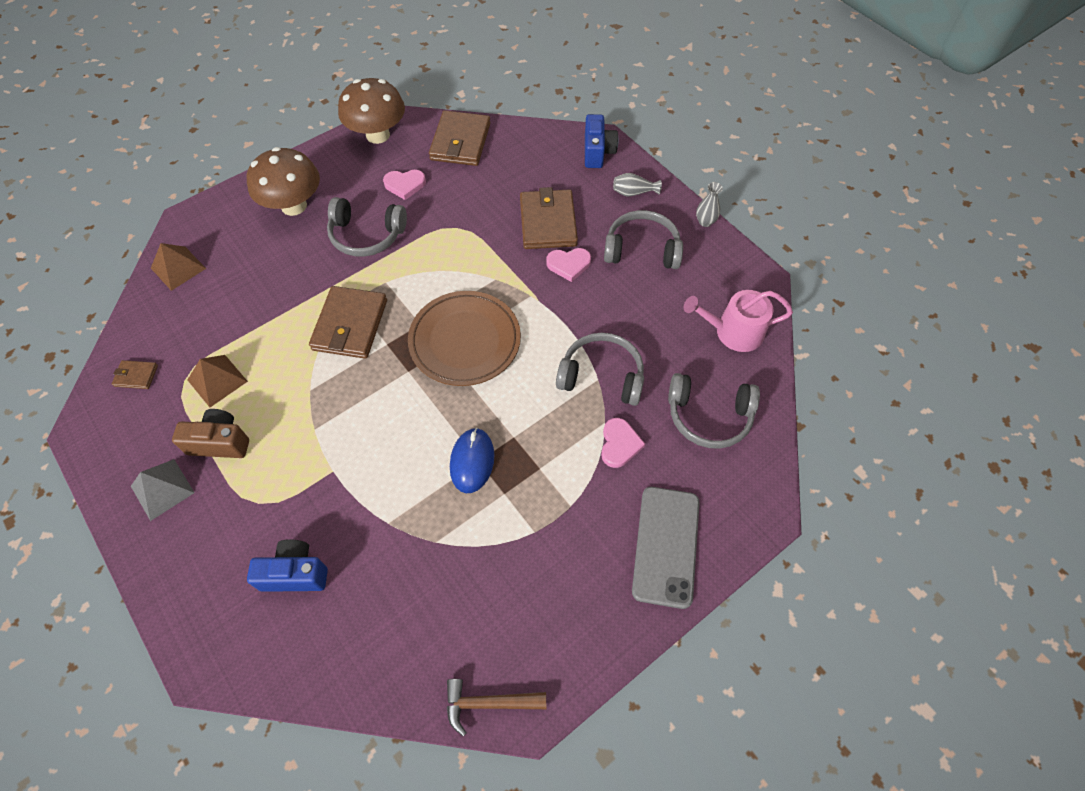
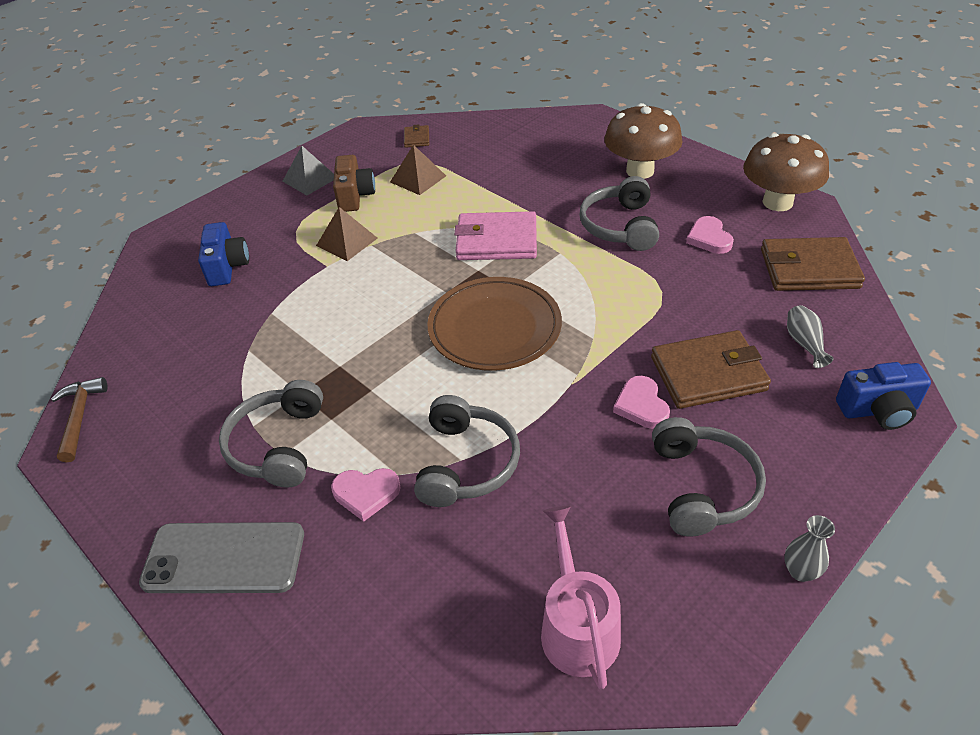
camera: 85 degrees right, 15 degrees down
(178, 268) = (536, 128): brown pyramid -> brown pyramid (347, 241)
(350, 325) = (497, 240): brown wallet -> pink wallet
(472, 461) = (339, 361): blue mouse -> none
(633, 192) = (816, 464): grey vase -> grey vase (804, 343)
(709, 416) = (417, 598): grey headphones -> grey headphones (278, 445)

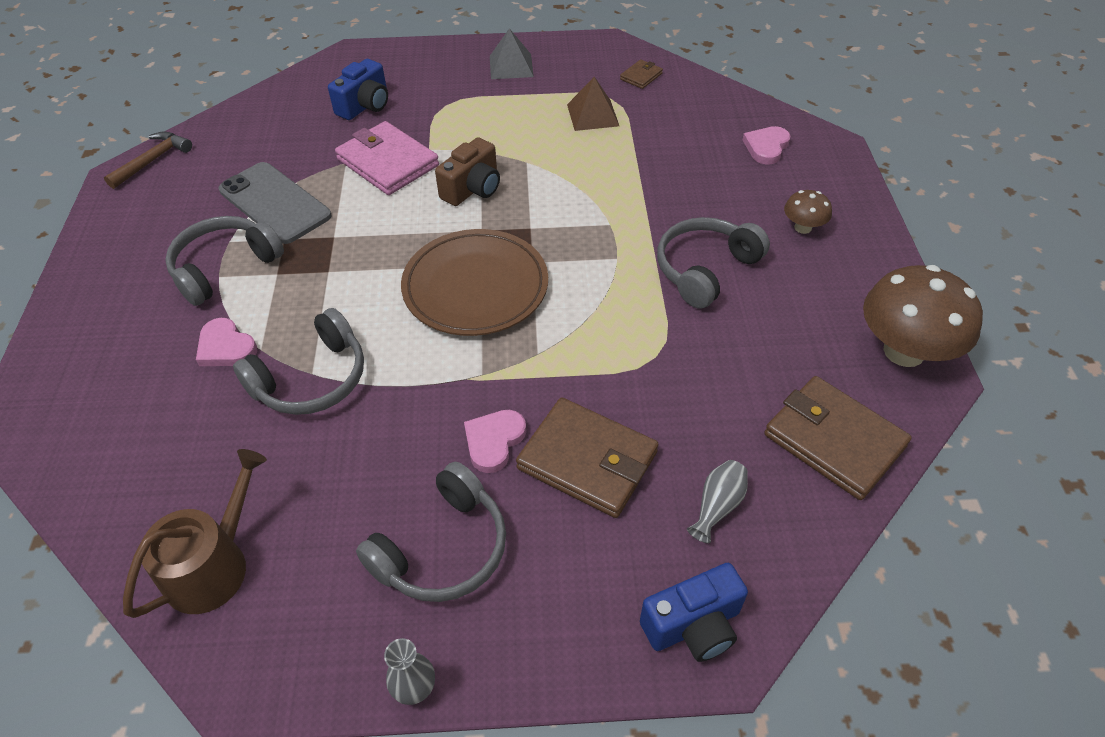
camera: 40 degrees right, 5 degrees up
(224, 558) = (101, 322): grey phone -> grey phone (275, 203)
(347, 241) = (468, 137): brown pyramid -> none
(354, 196) = (524, 101): brown camera -> brown camera (472, 189)
(497, 240) = (580, 212): pink wallet -> pink wallet (388, 162)
(577, 626) = (213, 565): pink watering can -> brown watering can
(640, 171) = (803, 227): brown mushroom -> brown mushroom, size x0.49
(709, 238) = (775, 338): pink heart -> pink heart (766, 147)
(878, 410) = (693, 625): blue camera -> blue camera turned 60 degrees counterclockwise

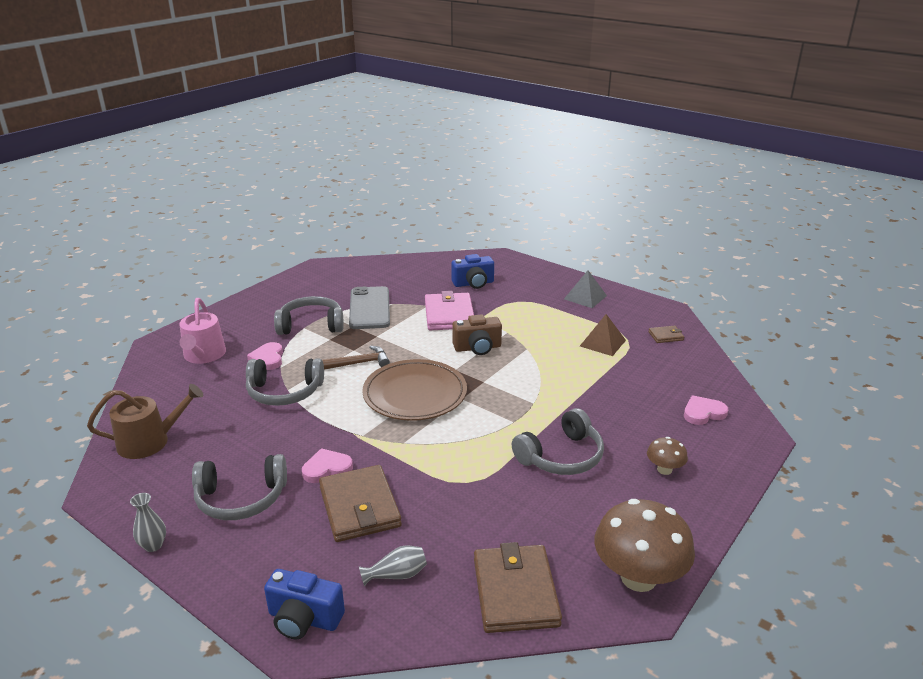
camera: 40 degrees right, 20 degrees down
(121, 397) = (203, 355): none -> pink watering can
(152, 161) = (340, 266): brown hammer -> brown hammer (358, 363)
(705, 269) = (561, 456): grey headphones -> grey headphones turned 150 degrees clockwise

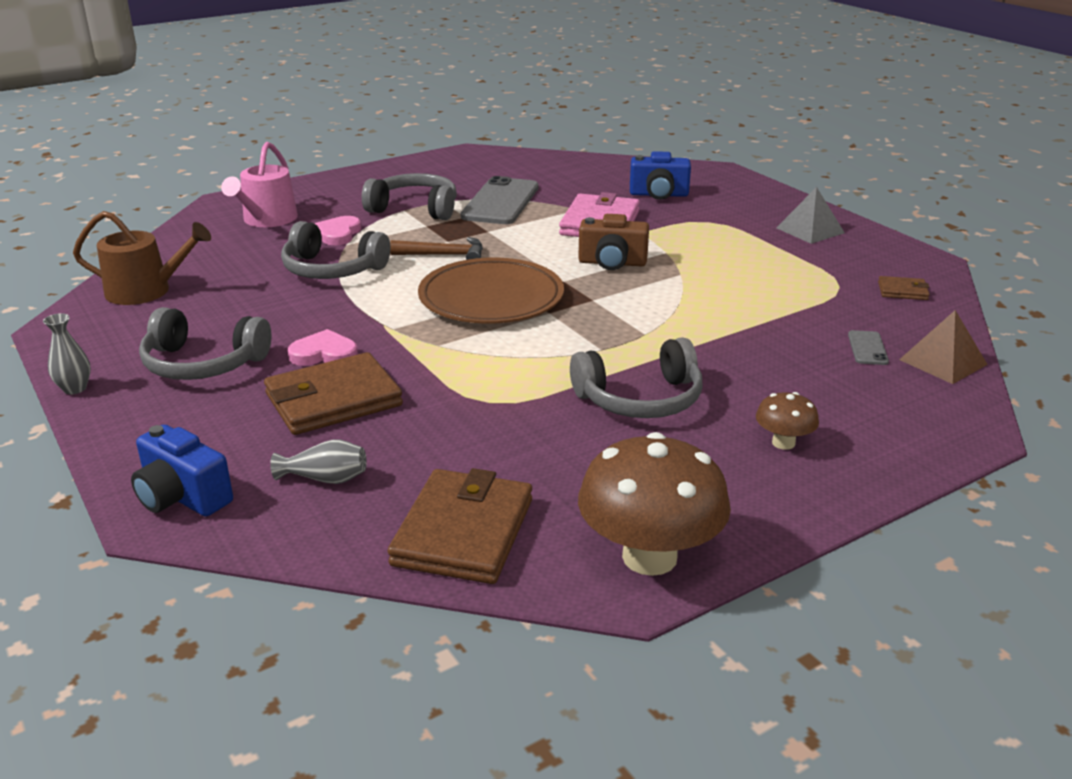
camera: 20 degrees right, 0 degrees up
(359, 507) = (333, 400): brown wallet -> brown wallet turned 60 degrees clockwise
(602, 343) = (797, 284): brown pyramid -> brown pyramid (942, 362)
(670, 385) = (867, 348): none -> grey phone
(703, 413) = (895, 389): pink heart -> none

